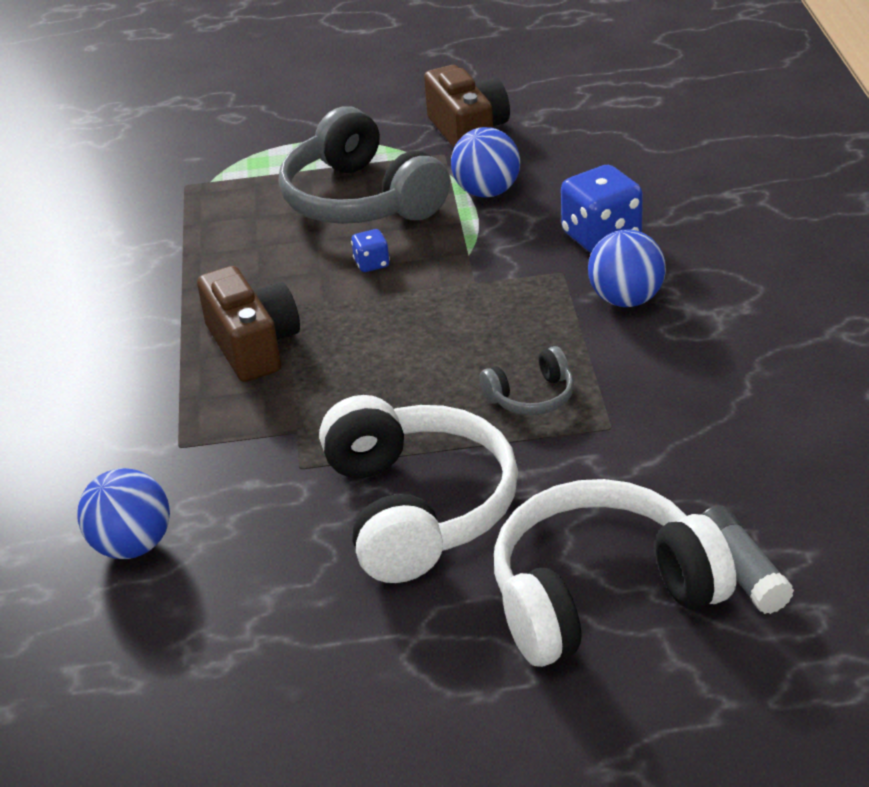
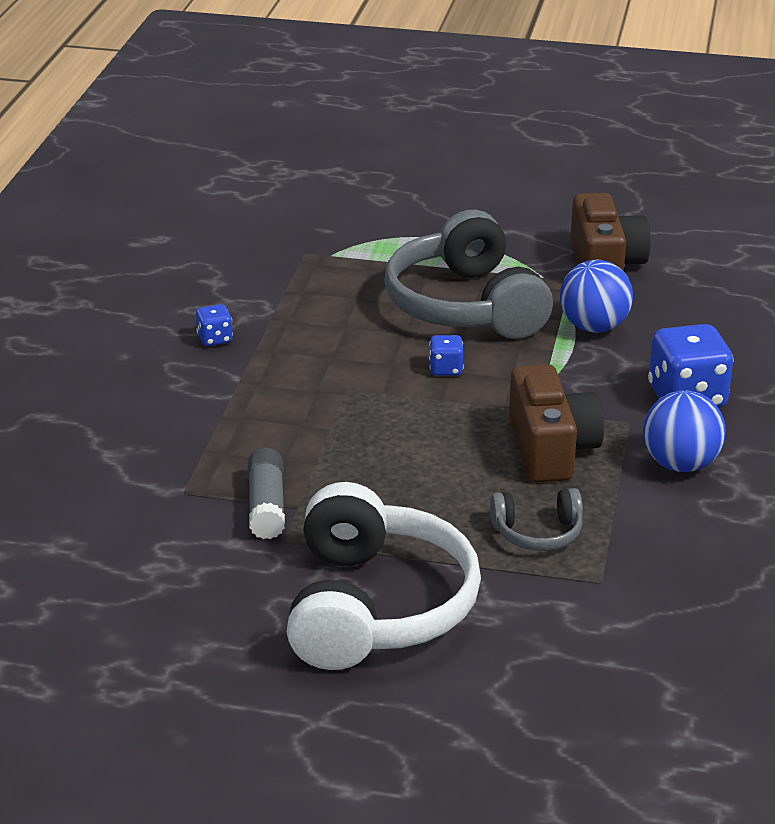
camera: 15 degrees right, 5 degrees down
(132, 545) = (100, 570): blue ball -> none
(137, 288) = (215, 339): none -> blue dice
(253, 345) = (296, 418): brown camera -> brown camera (551, 449)
(601, 594) = (510, 733): white headphones -> none
(741, 571) = (660, 751): grey glue stick -> grey glue stick (267, 506)

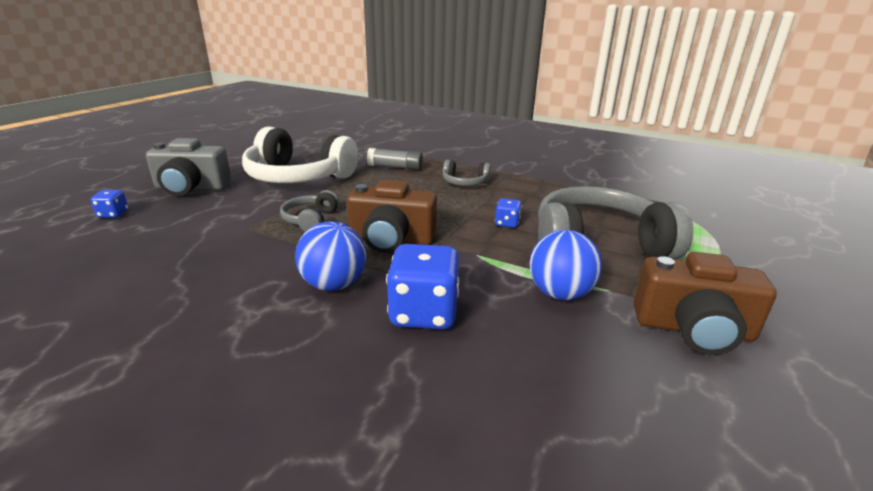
camera: 105 degrees right, 5 degrees down
(215, 339) = (558, 172): blue dice -> blue dice (113, 214)
(310, 420) = (465, 183): none -> grey headphones
(499, 721) = (191, 188): none -> grey camera

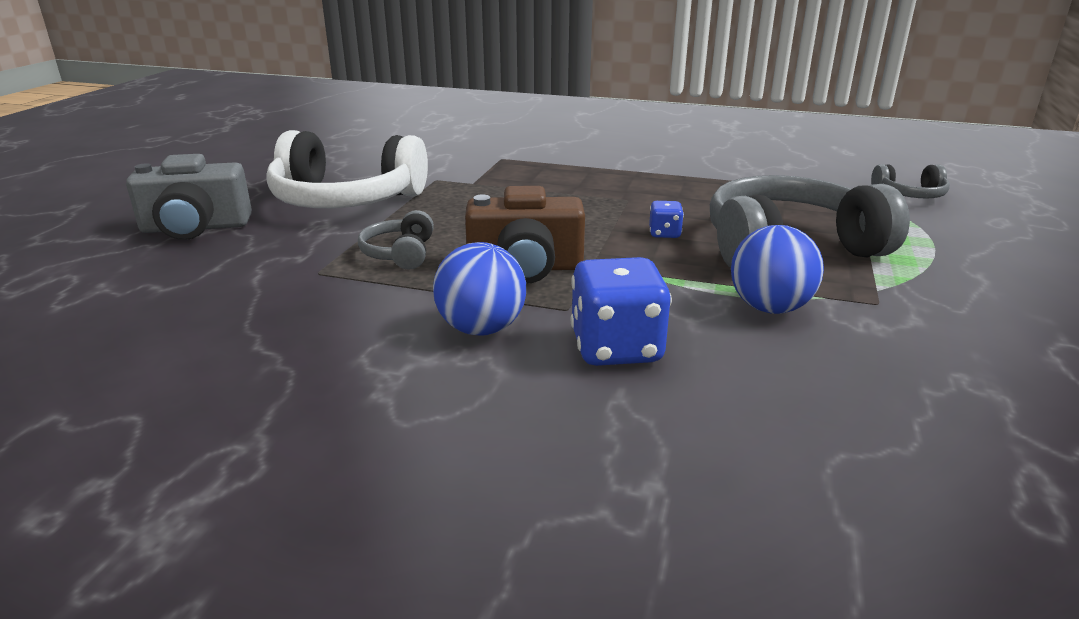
camera: 10 degrees left, 0 degrees up
(113, 214) = (100, 273): blue dice -> none
(395, 167) = (477, 176): grey glue stick -> none
(465, 183) = (583, 188): grey headphones -> grey headphones (910, 195)
(693, 329) = (937, 328): brown camera -> none

